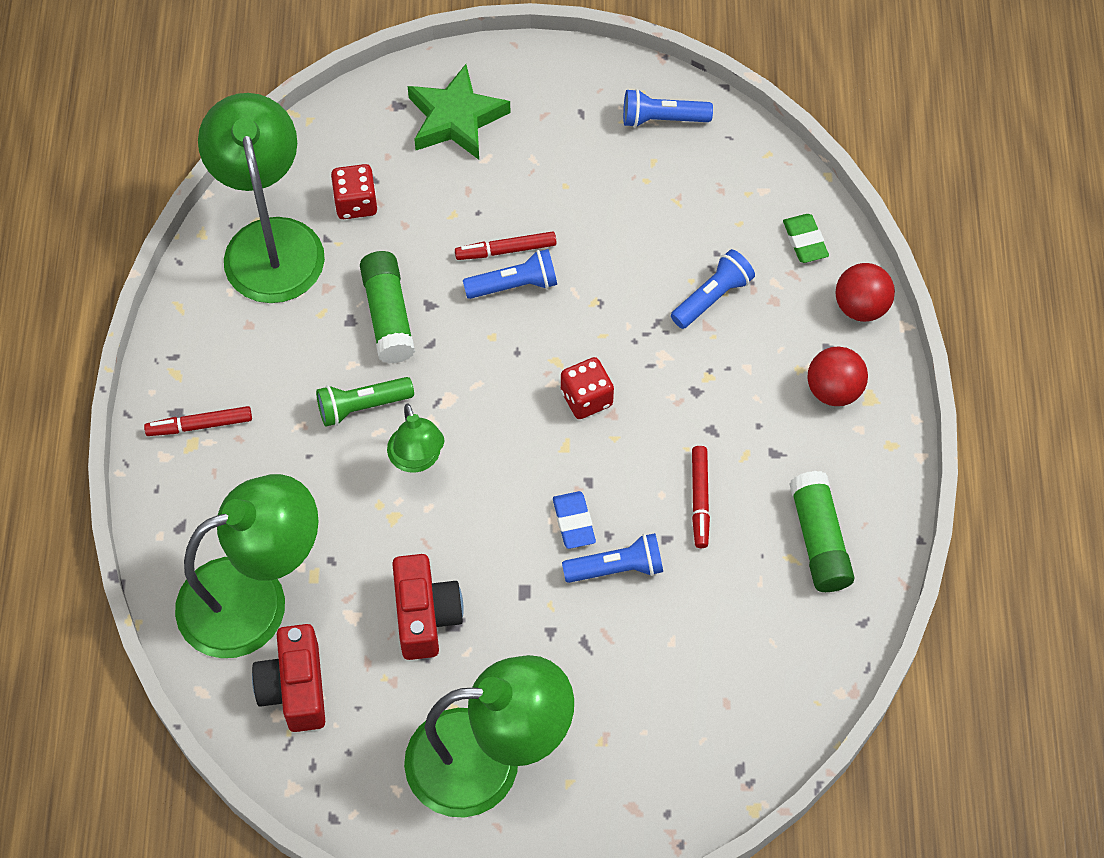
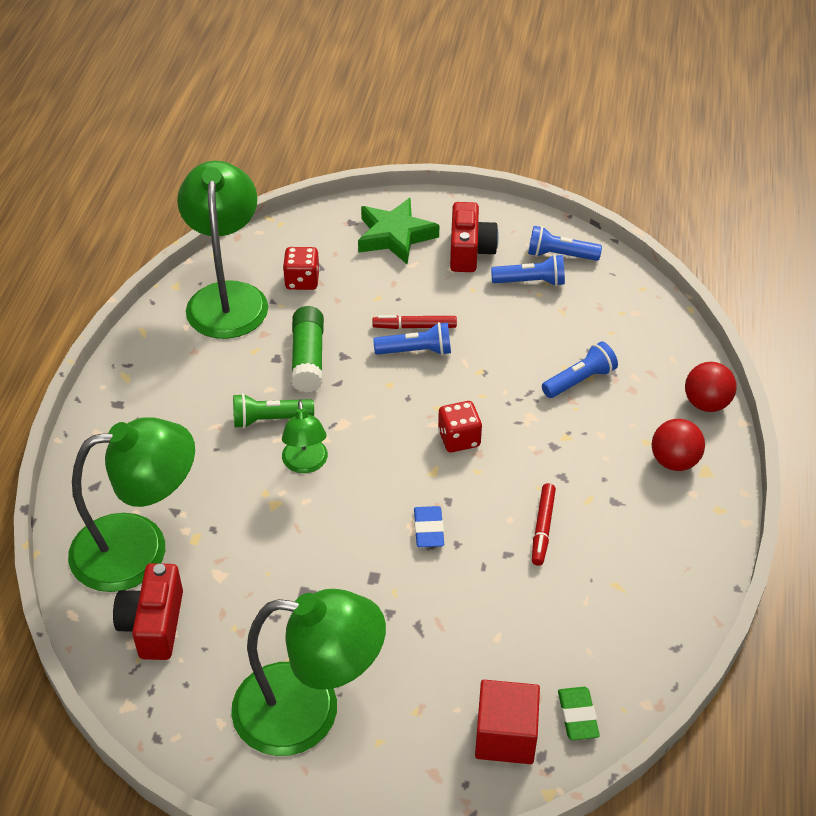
camera: 10 degrees right, 15 degrees down
(200, 425) = (133, 415): red marker -> none
(425, 615) = (282, 583): red camera -> red camera (470, 251)
(617, 568) = (459, 571): blue flashlight -> blue flashlight (531, 282)
(699, 753) = (505, 736): none -> red cube
(805, 241) = (664, 351): green eraser -> green eraser (577, 716)
(819, 540) = (644, 574): green glue stick -> none

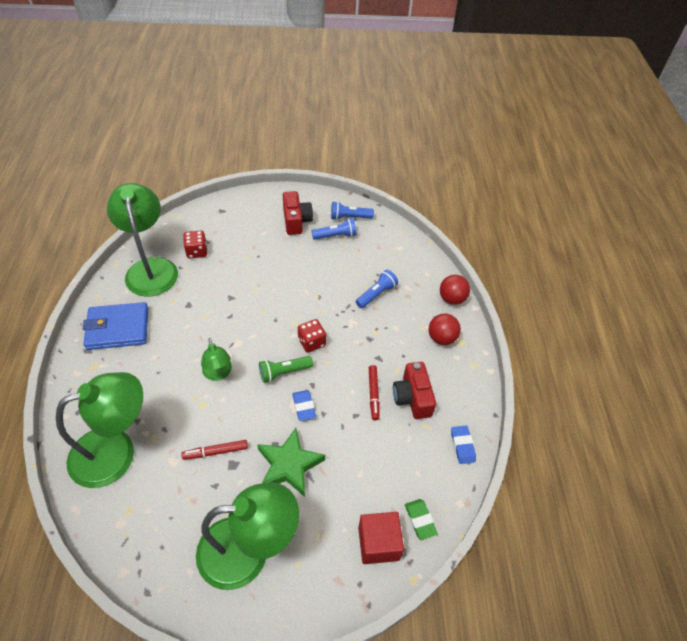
camera: 15 degrees left, 5 degrees up
(153, 624) = (133, 506): red camera -> red camera (412, 397)
(166, 379) = (118, 328): none -> blue wallet
(269, 419) = (190, 347): green flashlight -> green flashlight (284, 372)
(308, 359) = (209, 302): green glue stick -> none
(395, 236) = (249, 216): green star -> green star (289, 465)
(414, 327) = (271, 273): red marker -> red marker (215, 452)
(416, 351) = (275, 288): blue flashlight -> none
(671, 624) = (462, 446): none -> blue eraser

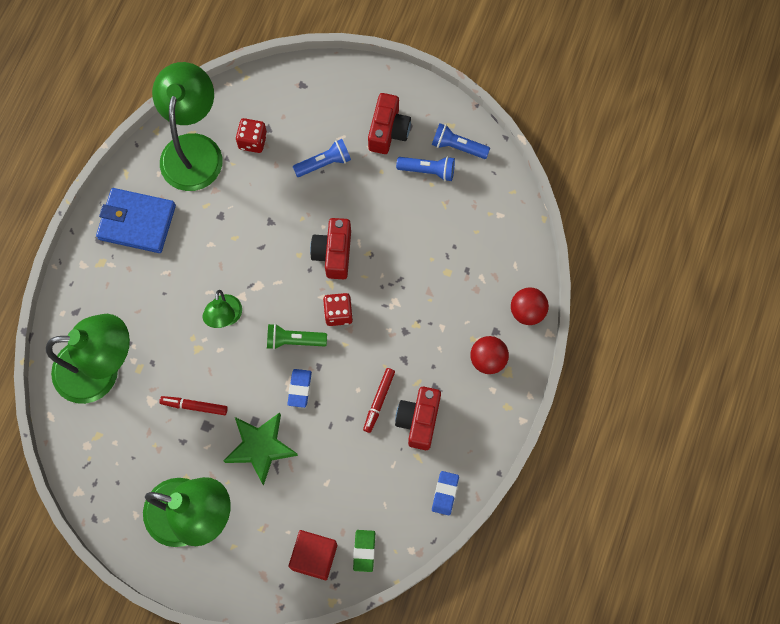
camera: 25 degrees right, 20 degrees up
(290, 304) = (333, 253): none -> red camera
(376, 294) = (440, 274): blue flashlight -> blue flashlight (324, 163)

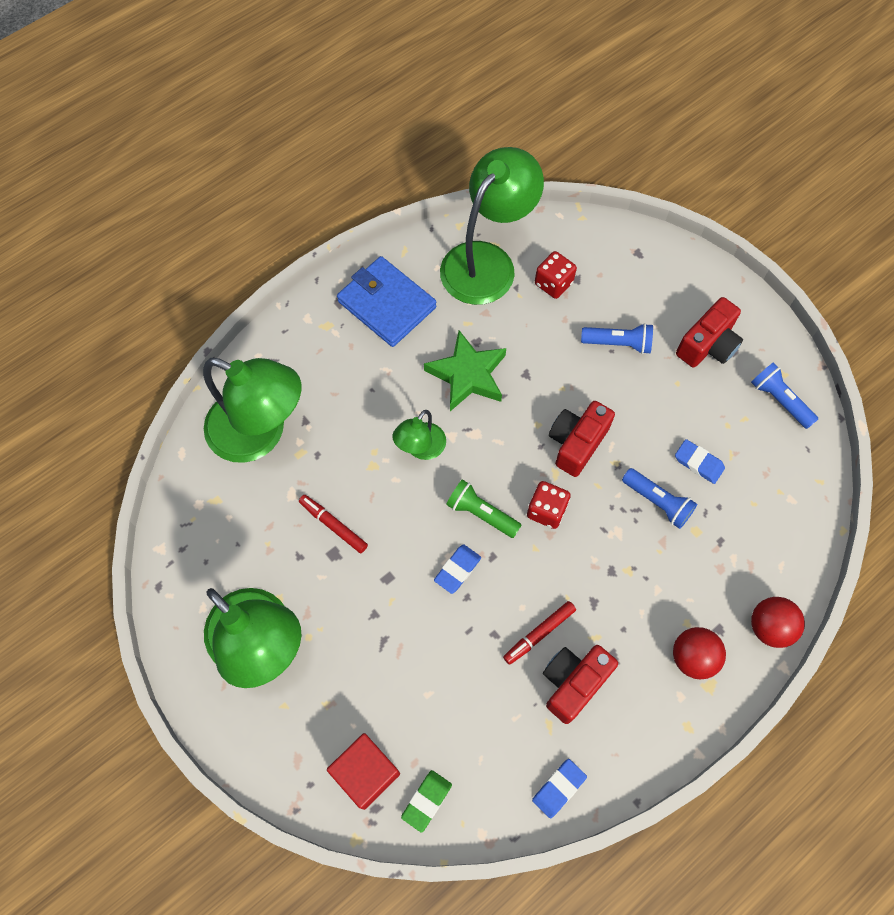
camera: 30 degrees right, 5 degrees down
(260, 447) = (378, 611): green star -> green star (467, 375)
(425, 222) = (698, 463): none -> blue eraser
(428, 171) = (731, 409): blue flashlight -> blue flashlight (658, 502)

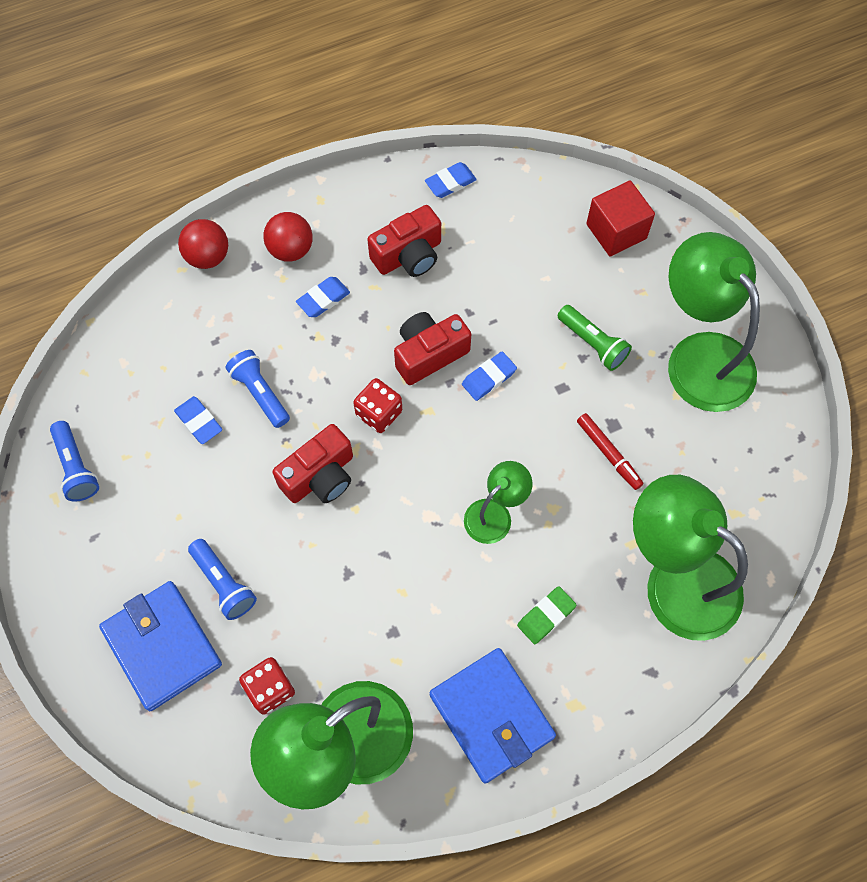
camera: 165 degrees left, 0 degrees up
(426, 801) = (567, 200): green eraser -> green eraser (546, 616)
(467, 375) = (416, 590): green star -> none
(481, 513) = (448, 427): green flashlight -> green flashlight (593, 344)
(539, 634) = (426, 302): red marker -> none
(618, 343) = (224, 584): blue flashlight -> blue flashlight turned 150 degrees counterclockwise
(639, 610) = (323, 299): none -> blue eraser
(644, 291) = (162, 646): none -> blue wallet
(708, 345) = (121, 554): red camera -> red camera (429, 354)

